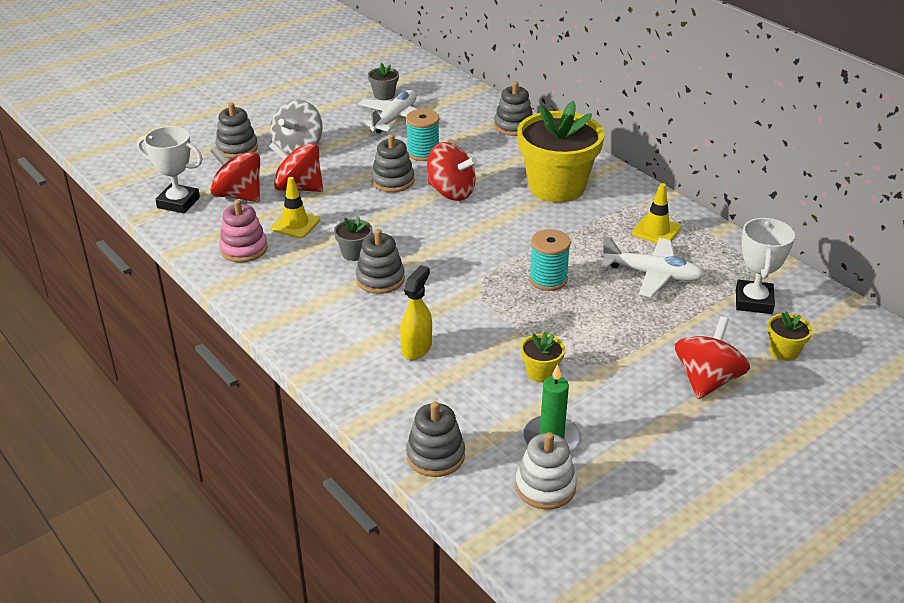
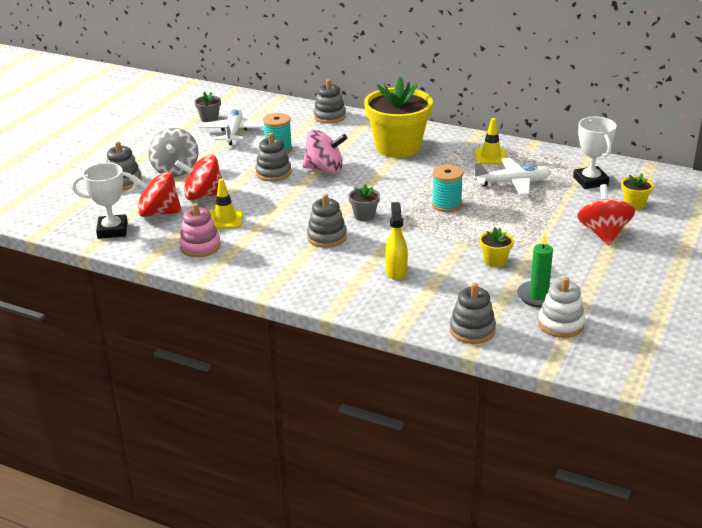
camera: 25 degrees left, 5 degrees down
(354, 253) = (291, 226): grey flower pot -> grey flower pot (364, 215)
(451, 192) = (325, 169): red spinning top -> pink spinning top

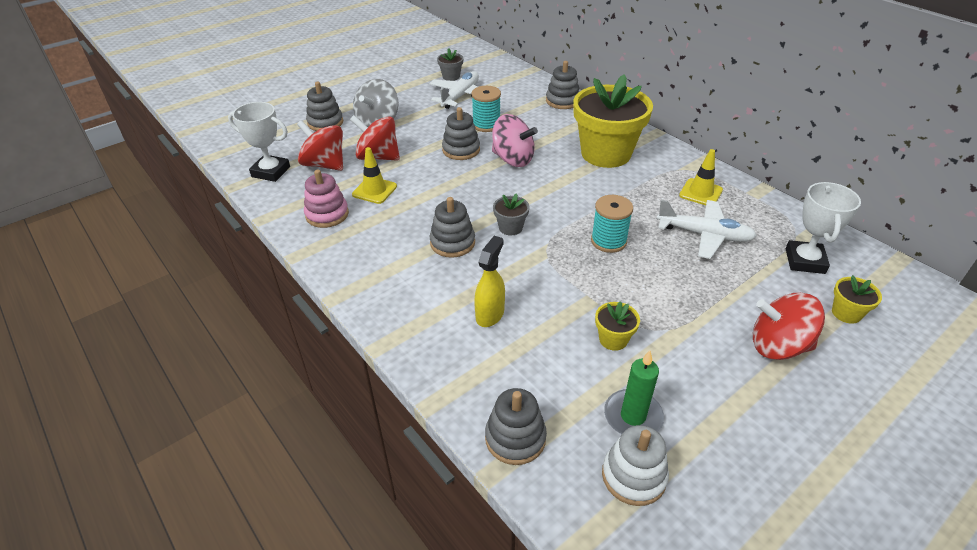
camera: 25 degrees right, 10 degrees up
(603, 233) = (778, 346): red spinning top -> red spinning top turned 105 degrees counterclockwise

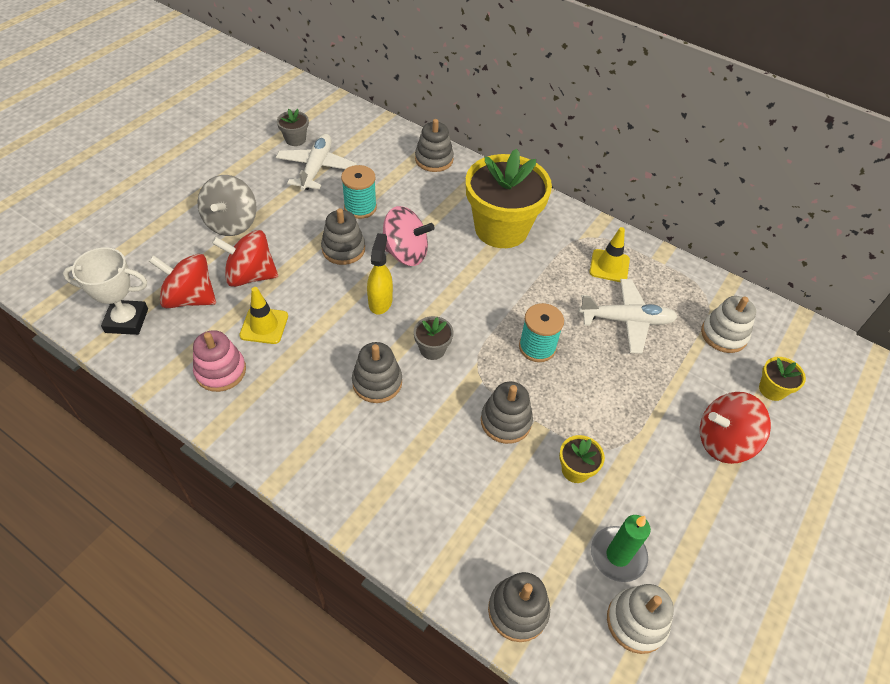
camera: 20 degrees left, 10 degrees up
(325, 122) = (166, 233): grey stacking toy -> grey stacking toy (506, 421)
(490, 314) = (446, 467): yellow spray bottle -> yellow spray bottle (380, 301)
(804, 261) = (723, 335): white trophy -> white stacking toy

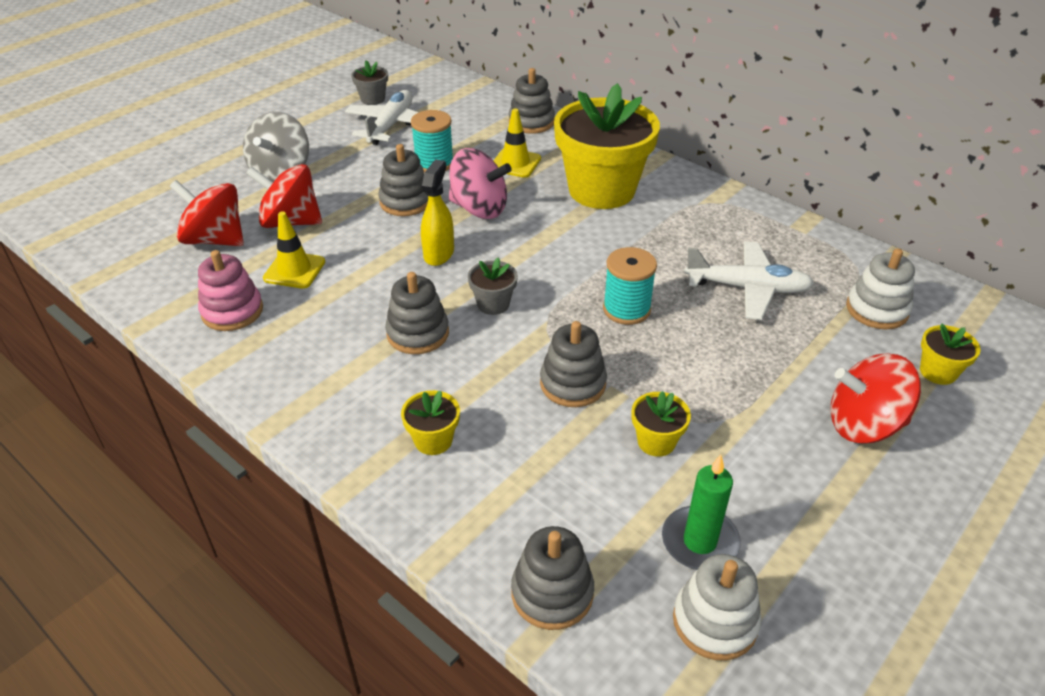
camera: 10 degrees right, 10 degrees down
(127, 321) = (137, 257): white trophy -> none
(407, 483) = (433, 440): none -> yellow flower pot
(609, 266) = (733, 232): yellow traffic cone -> yellow traffic cone (515, 163)

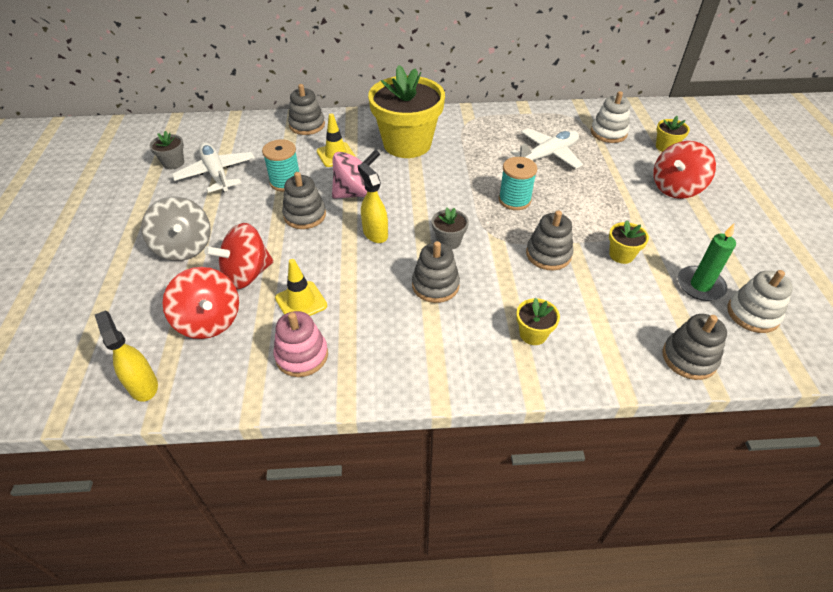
camera: 45 degrees left, 5 degrees up
(114, 255) = (143, 385): none -> yellow spray bottle
(215, 239) = (209, 321): red spinning top -> red spinning top turned 105 degrees counterclockwise

